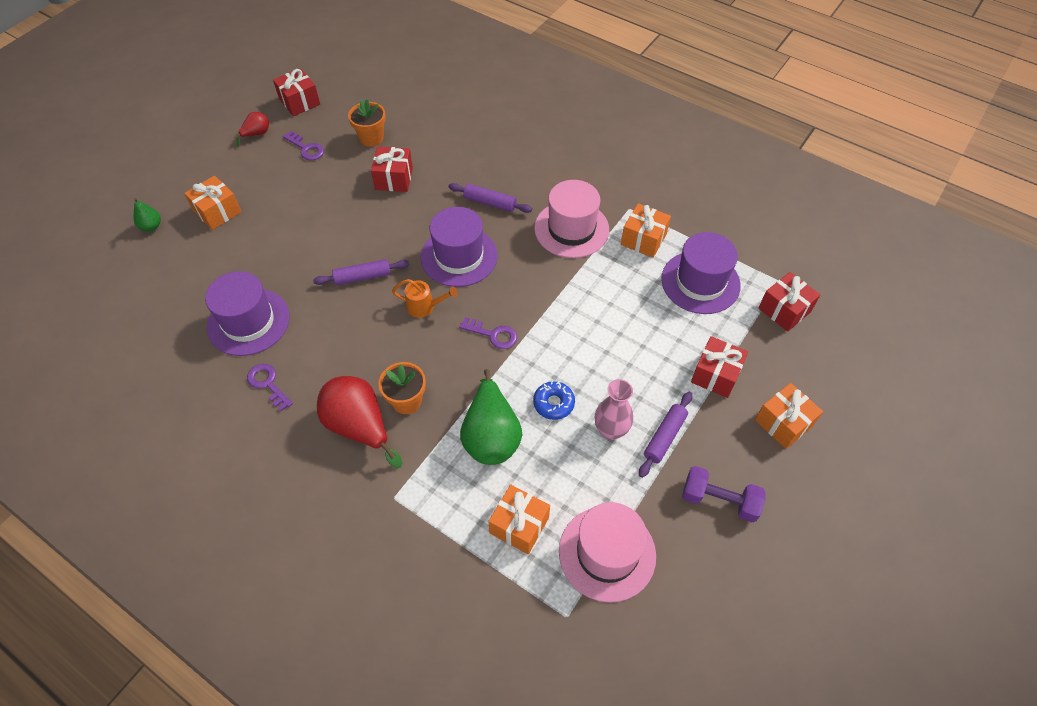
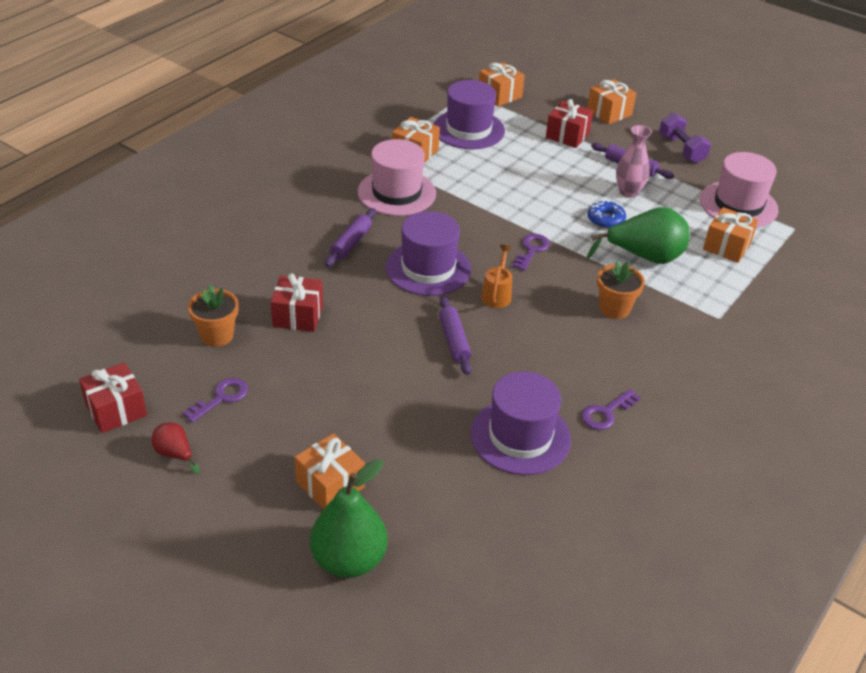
camera: 90 degrees left, 15 degrees down
(151, 226) = (349, 560): green pear -> green pear, size x2.03
(359, 427) = (648, 341): red pear -> none
(719, 500) = (681, 149): purple dumbbell -> purple dumbbell turned 45 degrees counterclockwise
(784, 310) = (499, 95): red gift -> orange gift

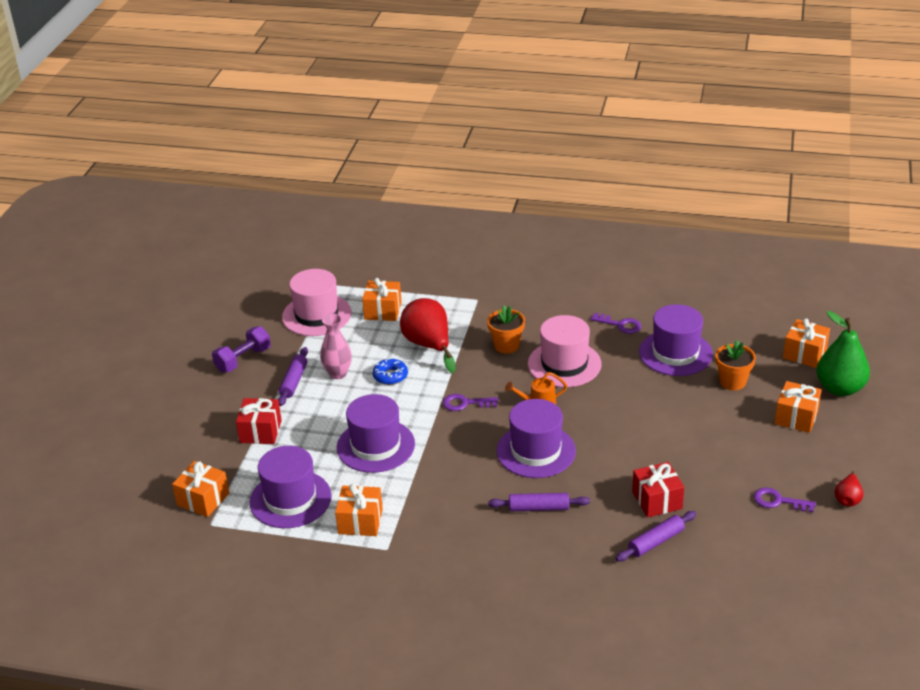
camera: 110 degrees left, 5 degrees down
(116, 410) = (844, 551): red gift -> none
(217, 335) = (720, 535): orange flower pot -> orange flower pot (732, 382)
(396, 192) = (439, 509): pink hat -> pink hat (564, 364)
(454, 341) = (610, 409): purple rolling pin -> purple rolling pin (656, 542)
(505, 184) = (375, 446): none -> purple hat
(609, 113) = (198, 416): orange gift -> orange gift (804, 354)
(644, 257) = (429, 346): green pear -> red pear

